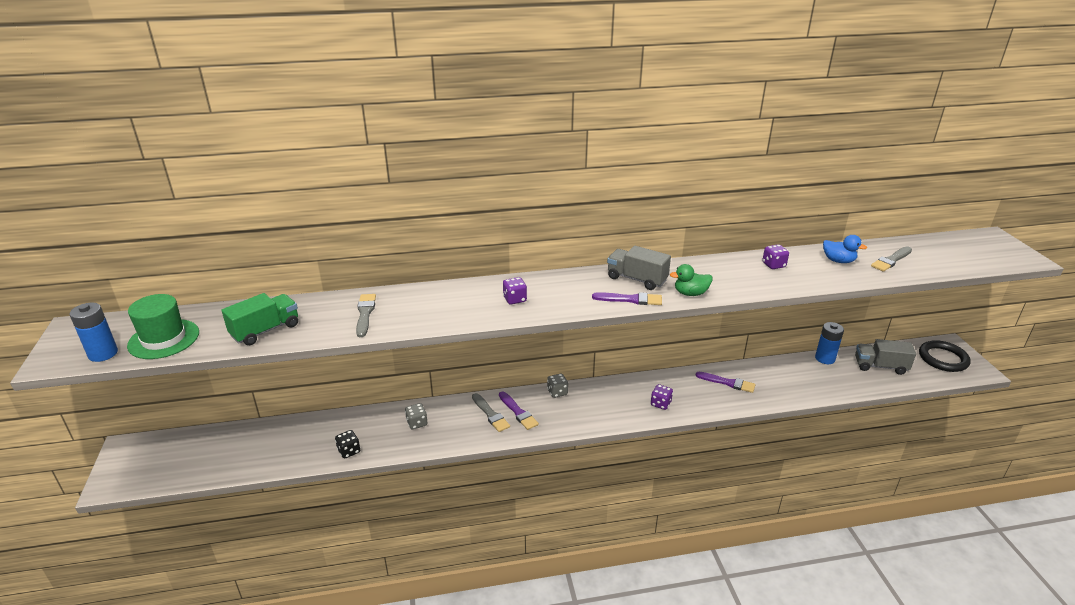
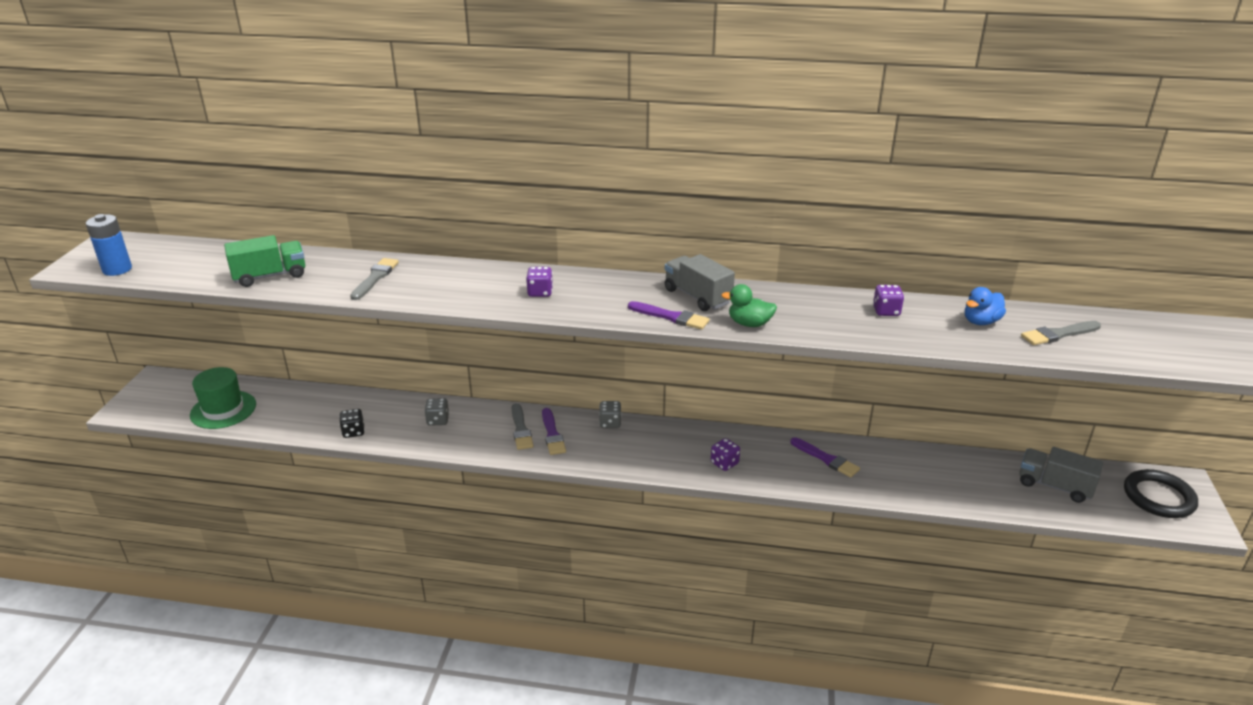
camera: 20 degrees right, 0 degrees up
(164, 339) = (176, 266): green hat -> green hat (223, 410)
(825, 358) = (980, 459): blue battery -> none
(838, 261) = (980, 322): blue duck -> blue duck turned 90 degrees clockwise

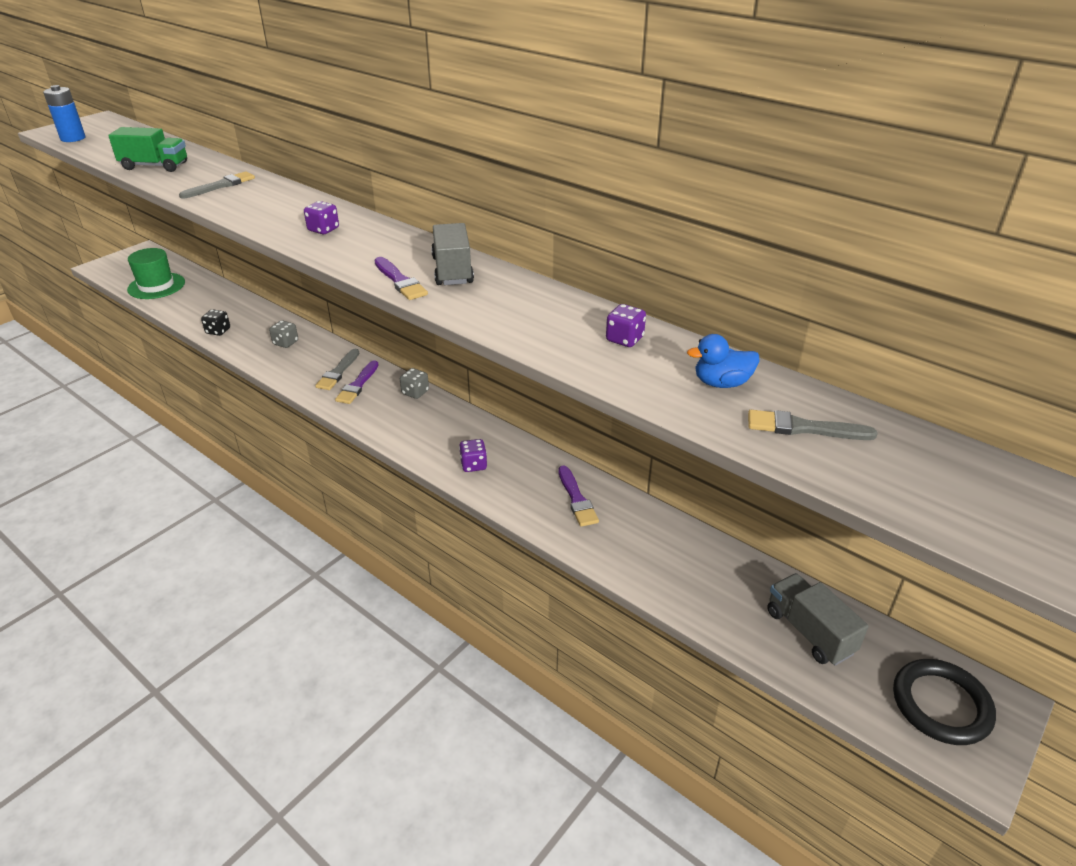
camera: 30 degrees right, 5 degrees up
(749, 324) = (463, 309): green duck -> none

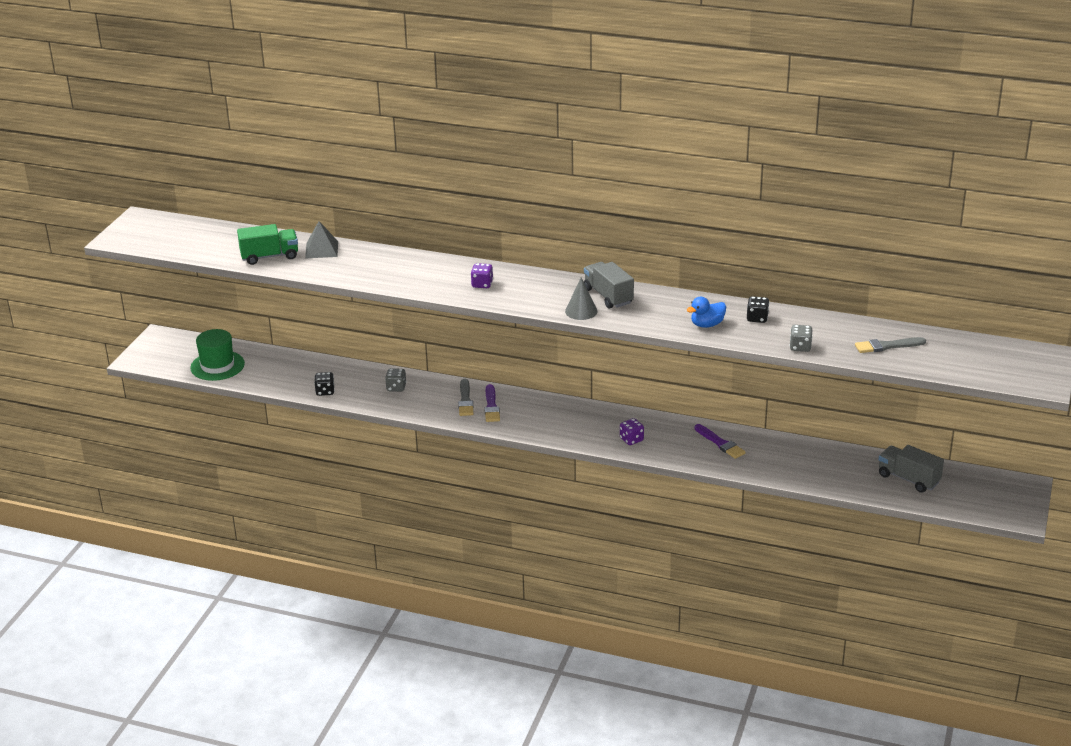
camera: 20 degrees left, 5 degrees down
(73, 138) = (150, 243): blue battery -> none
(211, 169) = (321, 249): none -> grey pyramid
(221, 186) = (352, 263): grey brush -> none
(400, 281) = (581, 311): purple brush -> grey cone
(415, 392) = (543, 401): grey dice -> grey dice (800, 347)
(624, 339) = (757, 318): purple dice -> black dice
(721, 383) = (830, 332): blue duck -> blue duck (707, 325)
(941, 705) = (994, 494): black ring -> none

